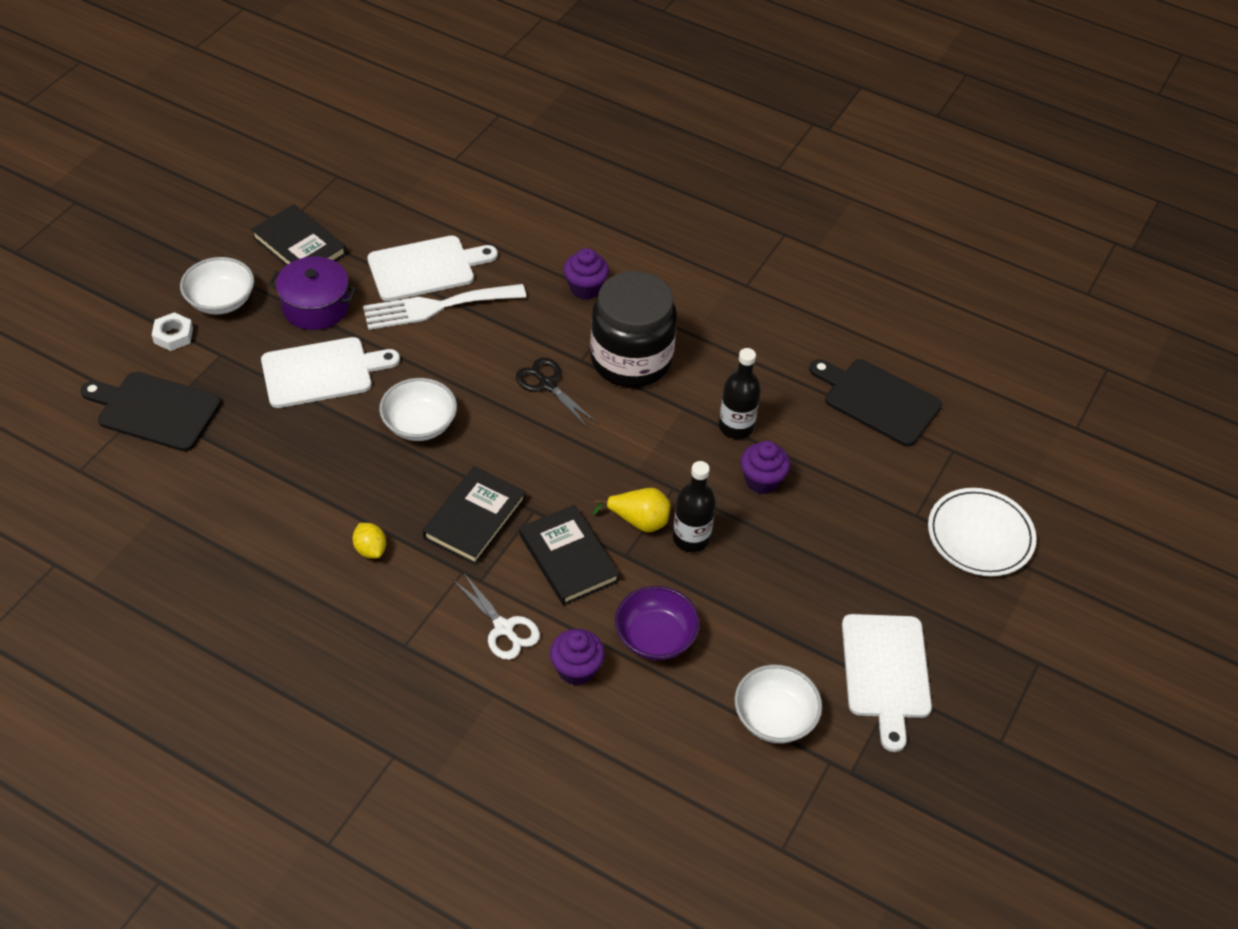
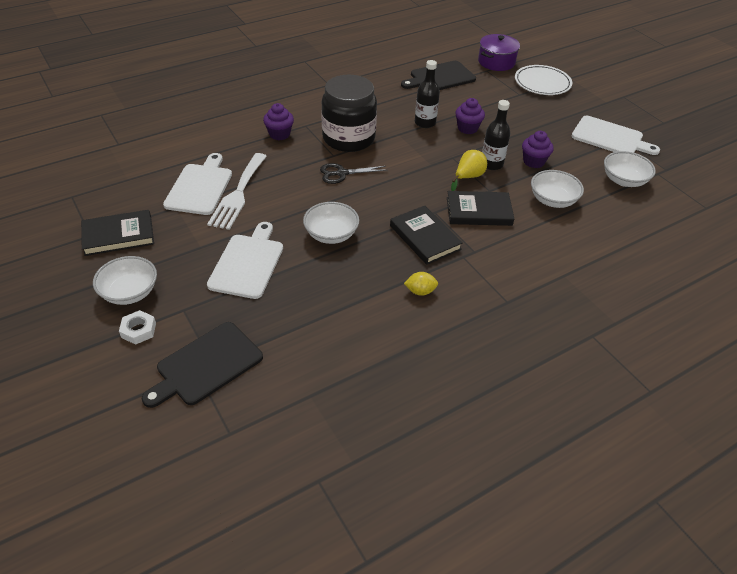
camera: 60 degrees left, 5 degrees down
(315, 306) = (184, 246): purple pot -> purple pot (496, 62)
(504, 628) = (516, 254): white scissors -> none
(576, 669) = (561, 236): purple cupcake -> purple cupcake (533, 161)
(655, 637) = (552, 200): purple bowl -> white bowl

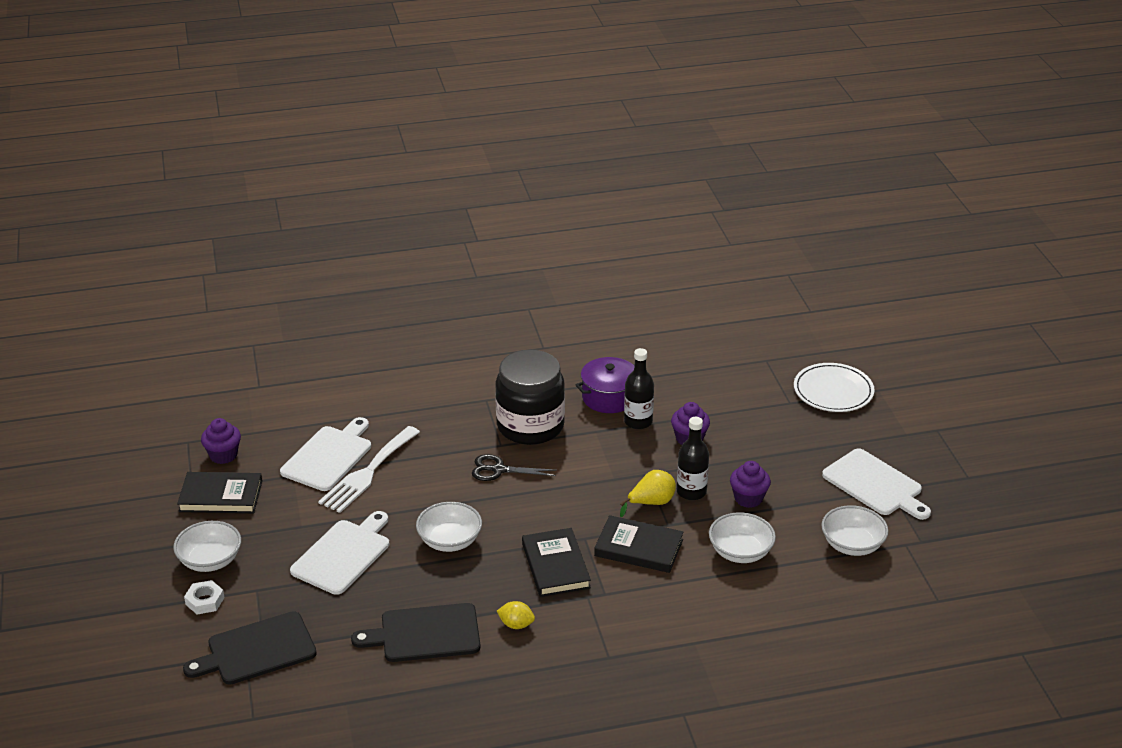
camera: 20 degrees right, 10 degrees down
(279, 134) = (449, 406): purple cupcake -> purple cupcake (223, 455)
(440, 77) = (695, 361): black cutting board -> black cutting board (425, 634)
(496, 62) = (788, 349): purple pot -> purple pot (609, 397)

